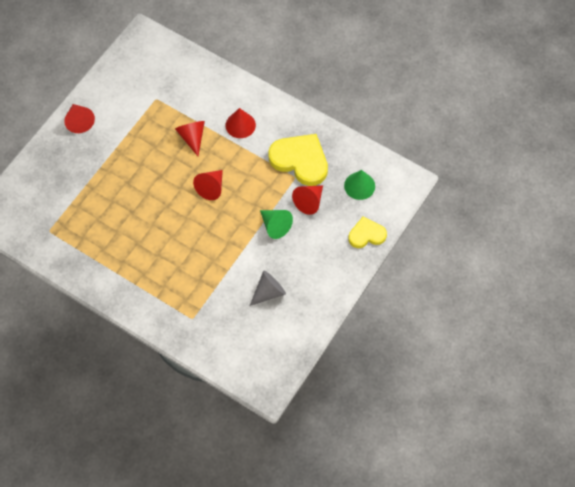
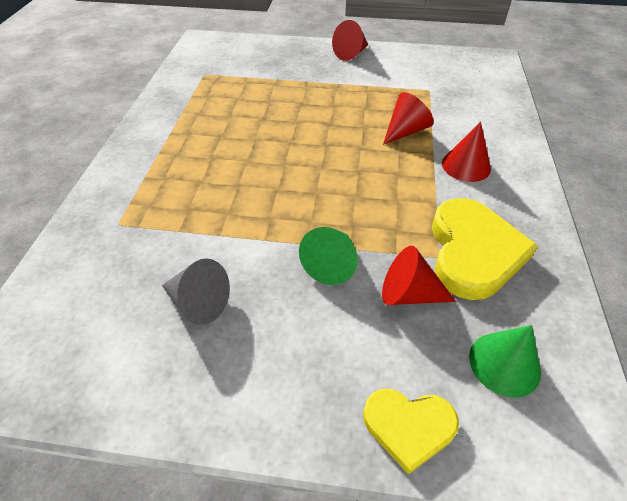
camera: 65 degrees right, 15 degrees down
(211, 188) = (346, 171): red cone -> none
(366, 234) = (408, 427): yellow heart -> yellow heart turned 135 degrees clockwise

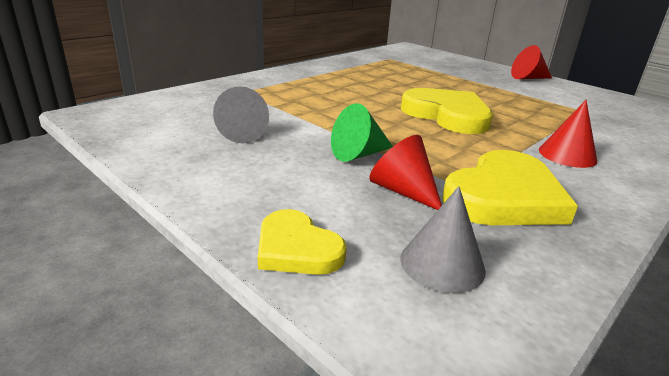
camera: 35 degrees right, 20 degrees down
(343, 155) = (447, 115): none -> yellow heart
(405, 131) = (526, 122): red cone -> none
(504, 363) = (442, 263): green cone -> grey cone

